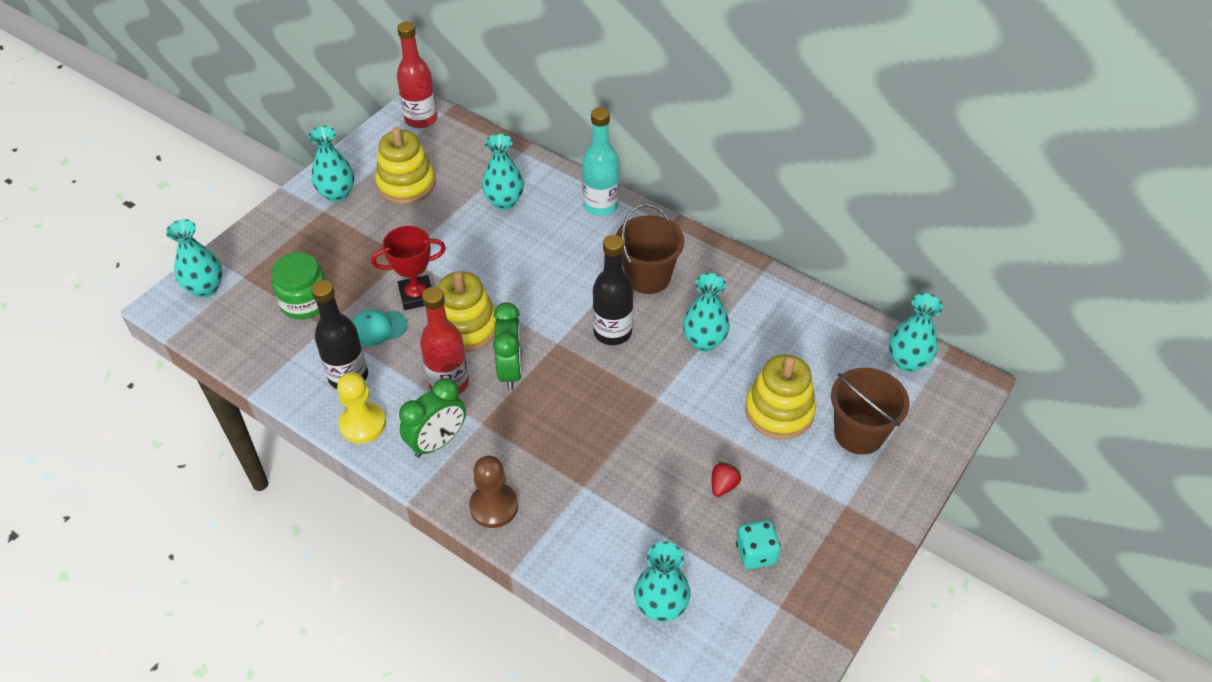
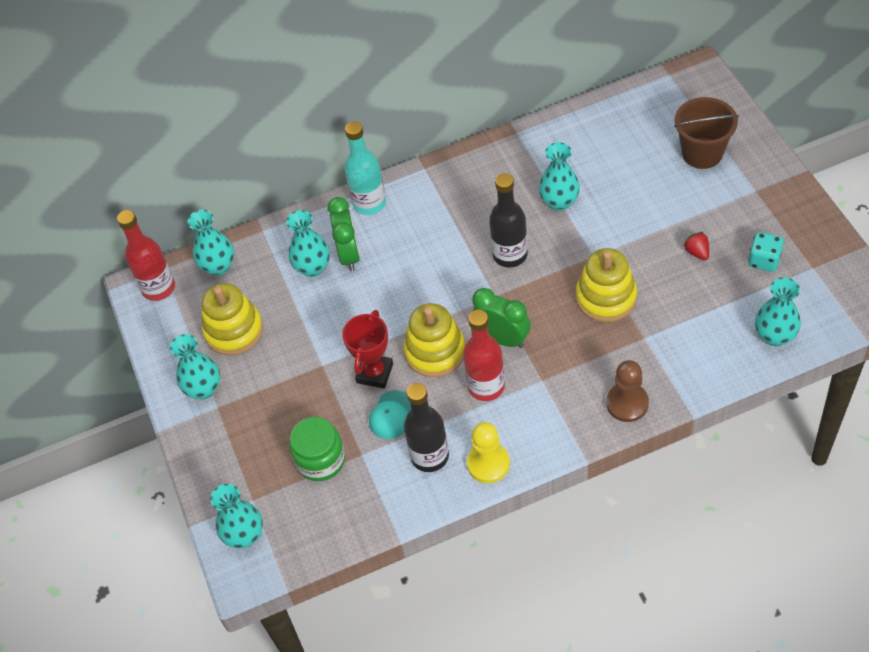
camera: 50 degrees left, 5 degrees up
(437, 442) = (541, 417): green clock -> green clock (349, 254)
(648, 277) = (470, 207): brown bucket -> none
(779, 411) = (653, 188): yellow stacking toy -> yellow stacking toy (606, 297)
(907, 361) = (659, 94): turquoise vase -> turquoise vase (218, 266)

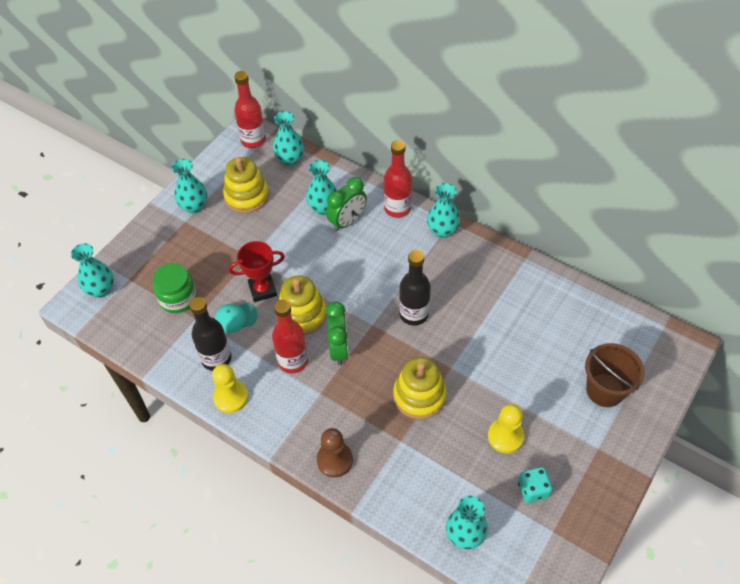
camera: 50 degrees right, 0 degrees up
(369, 203) = (397, 208): turquoise bottle -> red bottle
(559, 202) = (483, 319): turquoise vase -> turquoise vase (442, 231)
(697, 252) = (505, 436): red strawberry -> yellow pawn

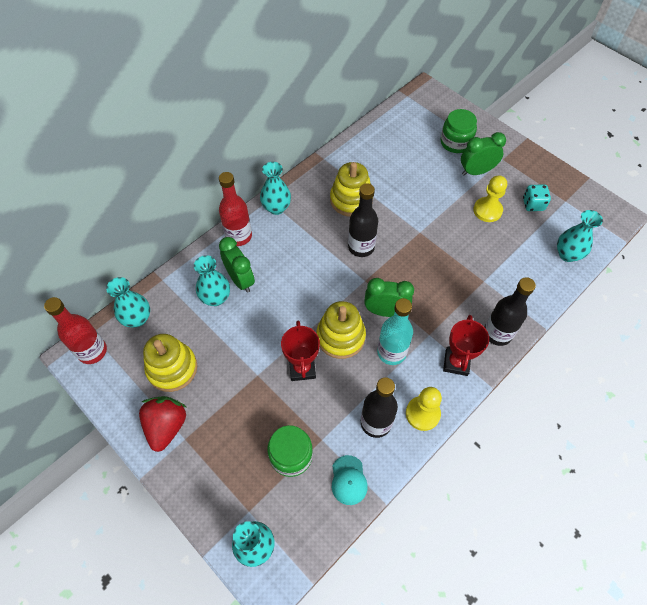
camera: 80 degrees left, 5 degrees up
(194, 206) = (166, 426): turquoise vase -> red strawberry
(235, 318) = (330, 398): turquoise cap -> turquoise cap (348, 480)
(292, 422) = (456, 362): none -> red trophy
(293, 361) = (391, 352): red bottle -> turquoise bottle
(335, 460) = (497, 333): brown pawn -> black bottle
(419, 396) = (443, 259): yellow stacking toy -> yellow stacking toy (351, 200)
(564, 418) = (476, 171): none -> green clock
(605, 390) = (455, 142): brown bucket -> green jar

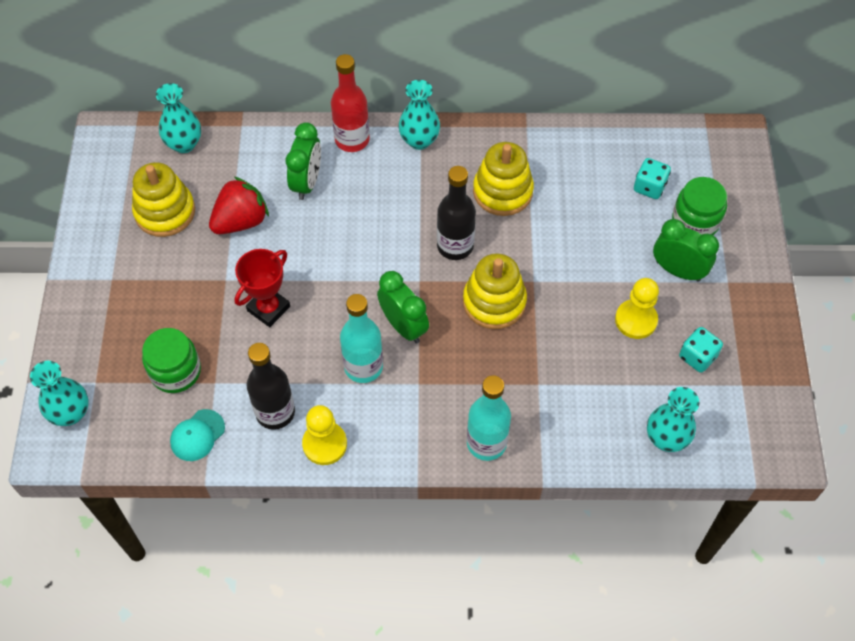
camera: 45 degrees right, 0 degrees up
(92, 351) = (121, 142): red bottle -> none
(166, 426) = (109, 256): red strawberry -> red strawberry (241, 221)
(216, 298) = (267, 181): turquoise vase -> none
(340, 337) = (334, 312): yellow stacking toy -> yellow stacking toy (494, 302)
(416, 142) = (649, 187): none -> turquoise dice
(456, 362) = (412, 431): red trophy -> none
(497, 333) = (486, 443): black bottle -> turquoise bottle

